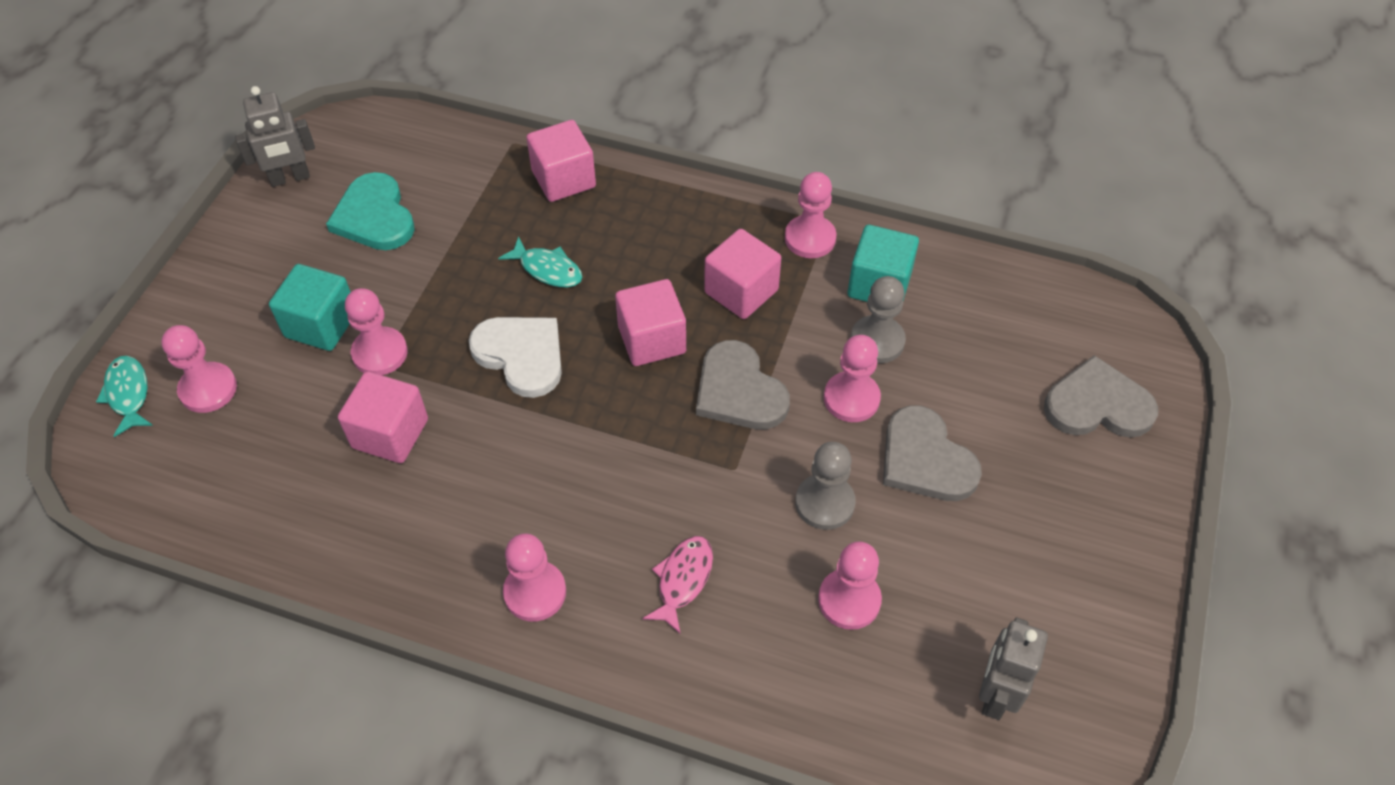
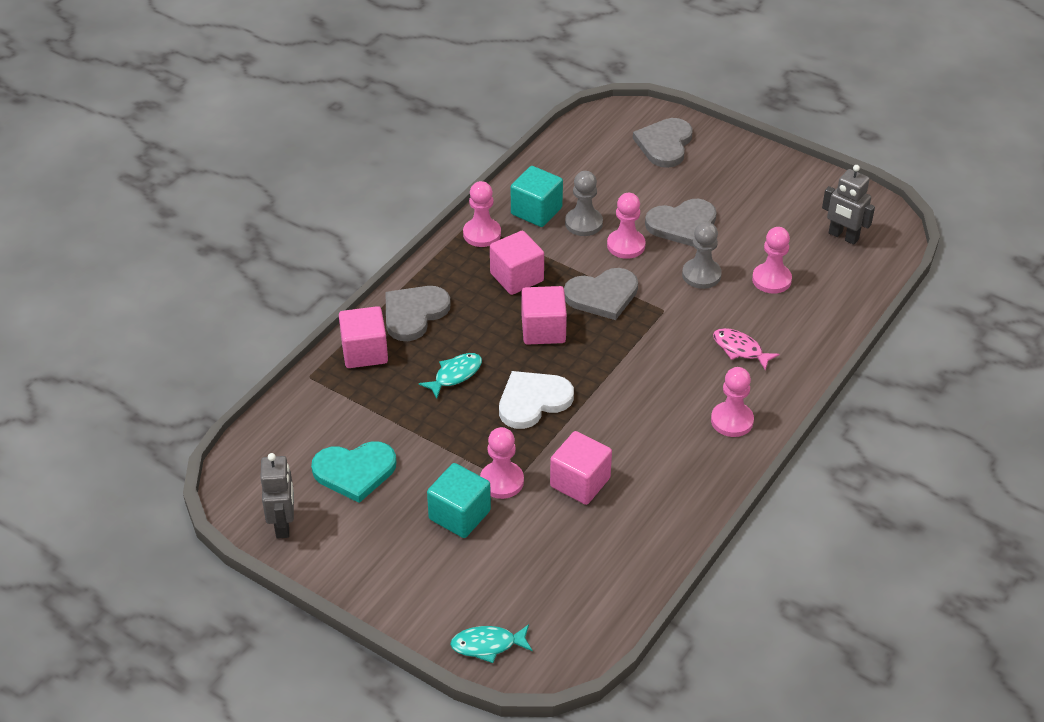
camera: 75 degrees left, 10 degrees down
(208, 389) = (501, 591): pink pawn -> none
(641, 207) = (414, 314): none -> grey heart

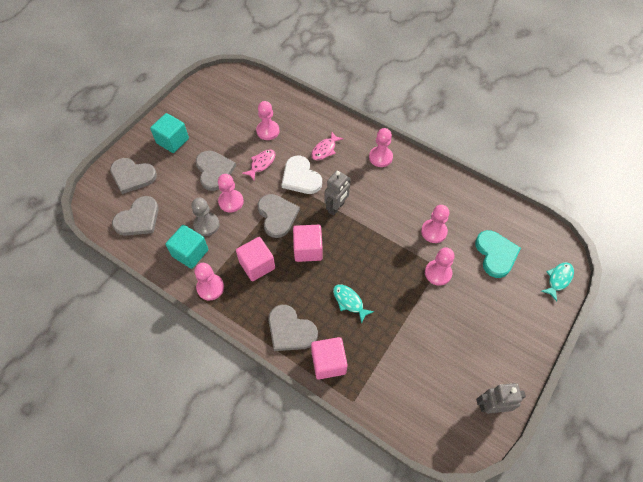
camera: 90 degrees left, 15 degrees up
(355, 471) = (440, 362): turquoise heart -> turquoise heart (495, 254)
(459, 515) = (467, 296): turquoise cube -> turquoise cube (172, 141)
(487, 645) = (558, 279): turquoise fish -> turquoise fish turned 135 degrees counterclockwise
(533, 401) = (370, 256): white heart -> white heart (300, 177)
(580, 482) = (434, 231): pink cube -> pink pawn
(591, 158) = (138, 219): none -> grey heart
(701, 275) = (261, 164): grey pawn -> pink fish
(843, 236) = (233, 96): grey robot -> grey robot (336, 207)

